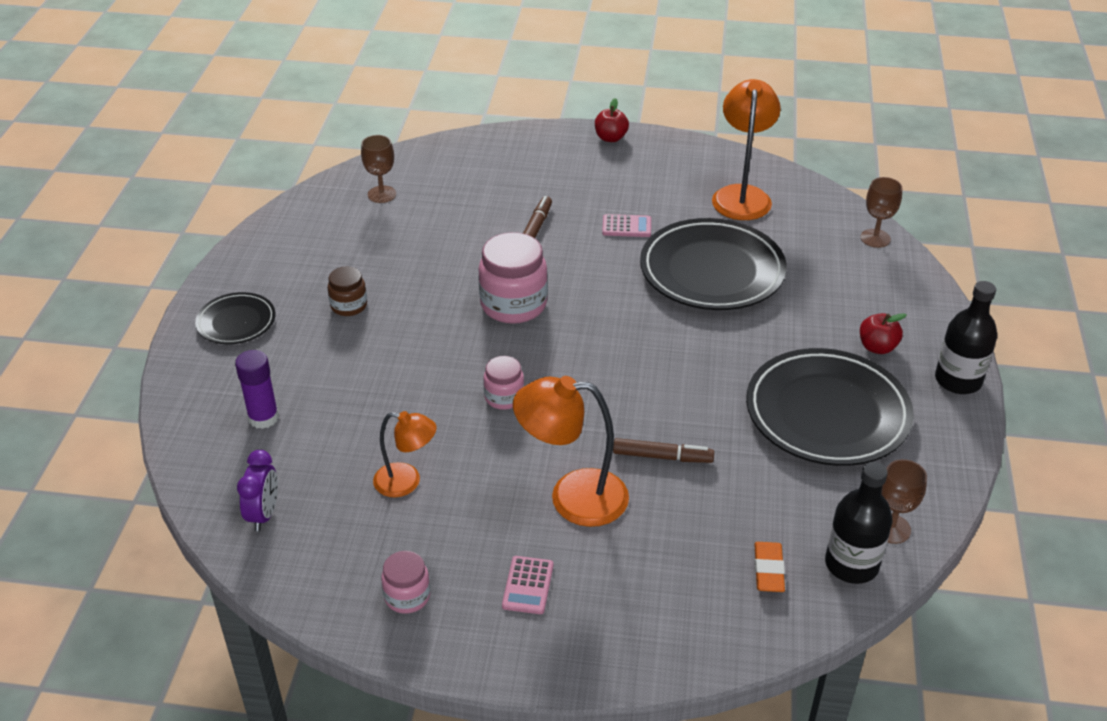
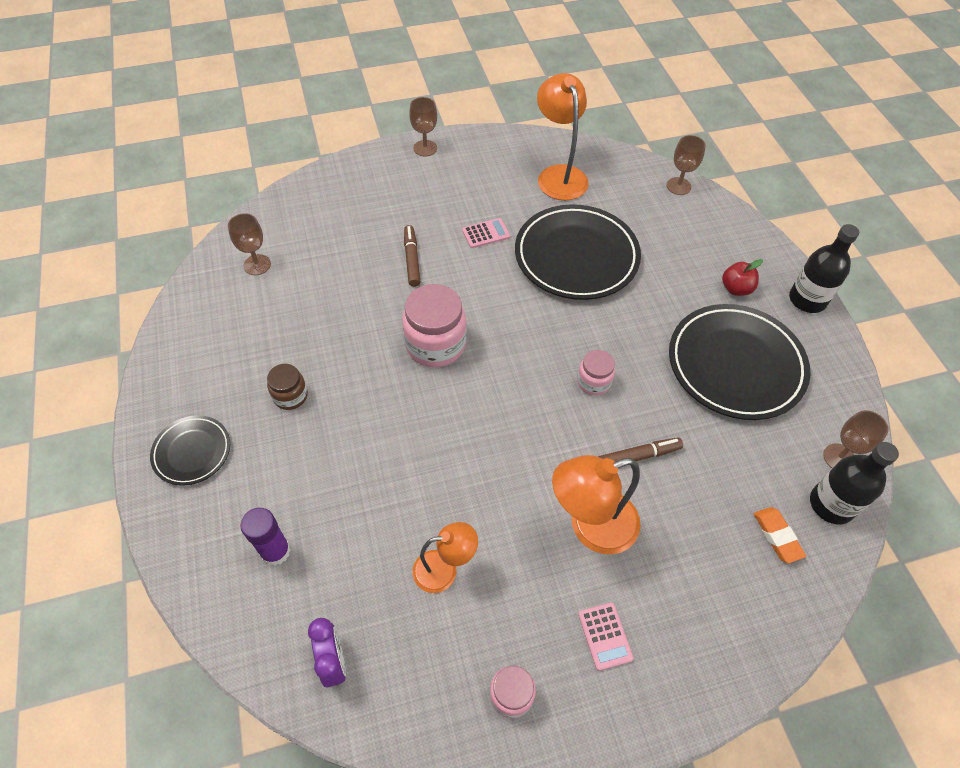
camera: 25 degrees left, 15 degrees up
(504, 397) = (479, 445): pink jar -> pink jar (593, 382)
(610, 138) = (425, 148): red apple -> brown goblet

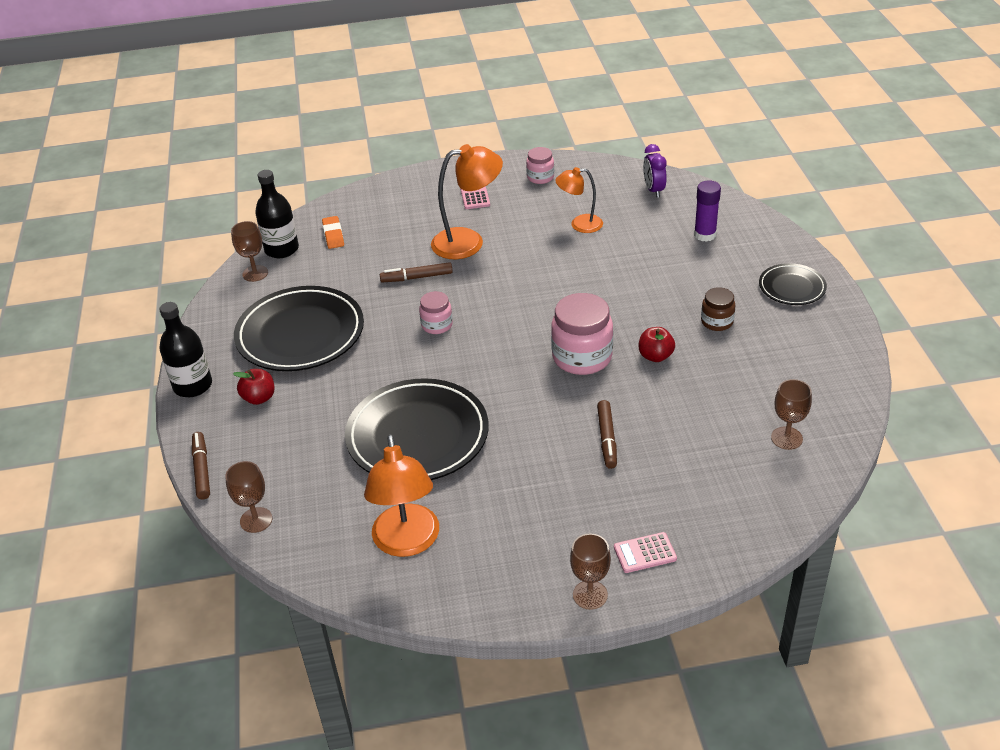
camera: 170 degrees left, 15 degrees down
(361, 348) = (655, 356): none -> red apple
(486, 233) = (517, 466): pink calculator -> pink calculator (645, 553)
(745, 222) = (202, 469): none -> brown marker

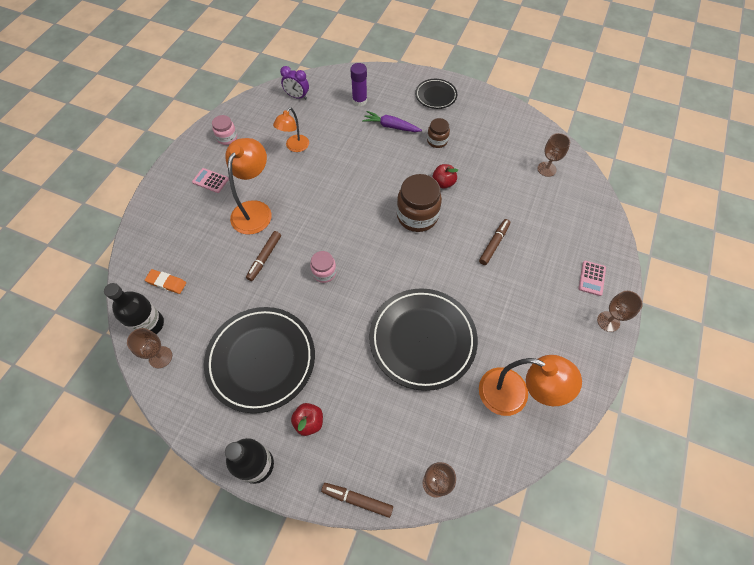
camera: 60 degrees left, 20 degrees up
(582, 357) = (417, 216): pink jar -> brown jar
(607, 438) = (494, 244): brown marker -> brown marker turned 90 degrees counterclockwise
(694, 276) = (391, 126): none -> purple carrot

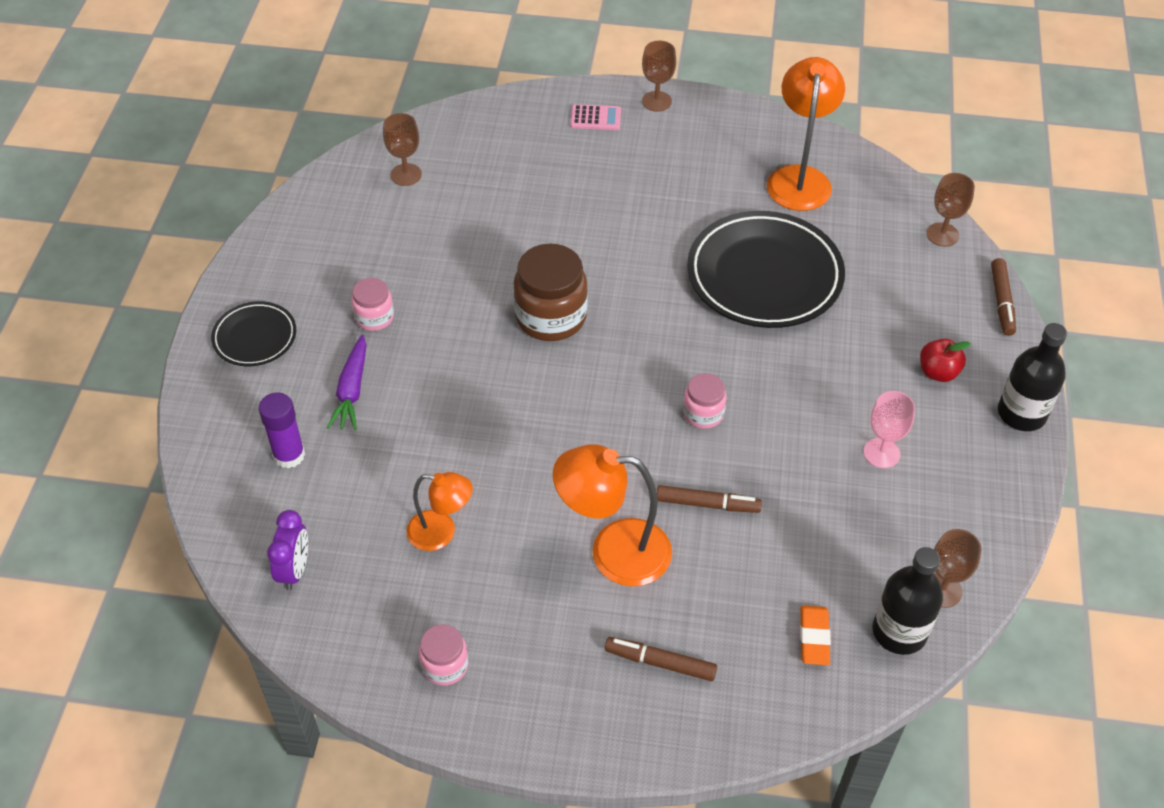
camera: 105 degrees left, 10 degrees down
(210, 181) = (567, 654): pink calculator -> none
(261, 360) = (881, 453): black plate -> pink goblet
(437, 141) = (374, 317): brown jar -> pink jar
(443, 183) = (470, 295): red apple -> none
(494, 244) = (574, 220): brown marker -> brown marker (660, 663)

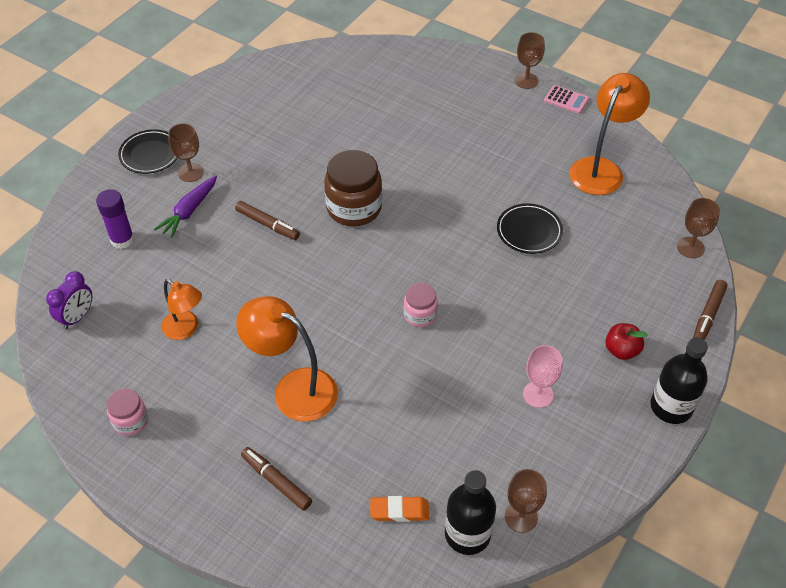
camera: 25 degrees right, 0 degrees up
(374, 317) = (235, 167): pink jar -> none
(406, 175) = (316, 78): brown goblet -> brown goblet (190, 172)
(595, 118) = (473, 79): pink calculator -> pink calculator (566, 100)
(707, 504) = (382, 381): brown marker -> brown marker (267, 224)
(764, 275) = (529, 231): black plate -> black plate, size x0.52
(814, 637) = (399, 511): orange eraser -> orange eraser turned 60 degrees clockwise

